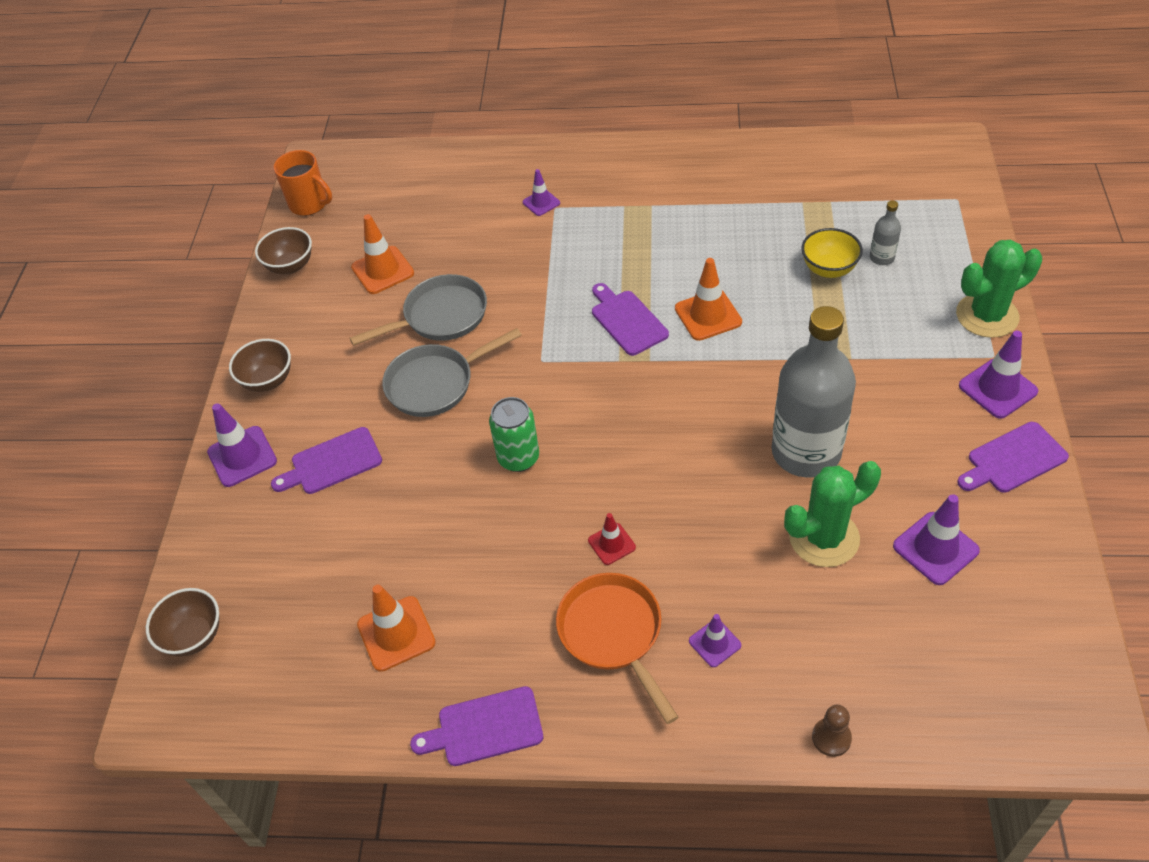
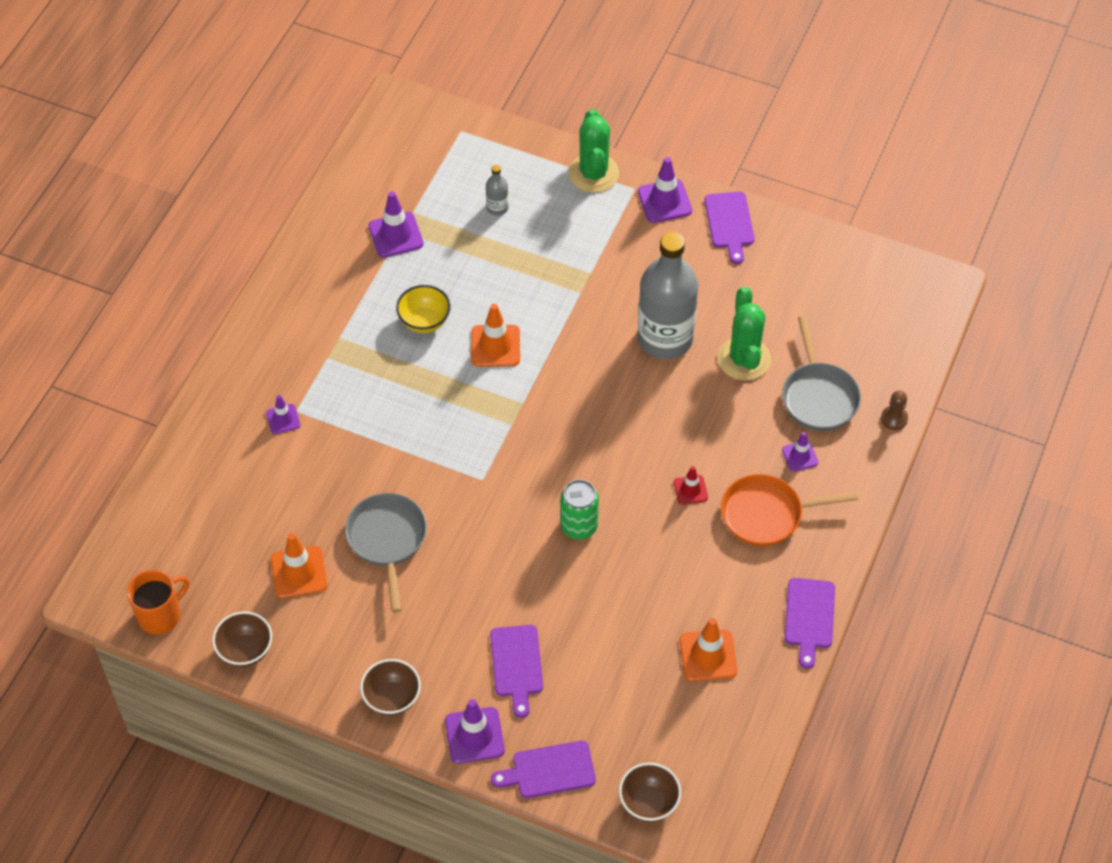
camera: 75 degrees left, 5 degrees up
(435, 383) = (467, 565): grey pan -> grey pan (818, 396)
(627, 320) = (470, 403): purple cutting board -> purple cutting board (549, 770)
(828, 269) = (490, 246): yellow bowl -> yellow bowl (424, 321)
(935, 548) = (780, 300): purple traffic cone -> purple traffic cone (396, 235)

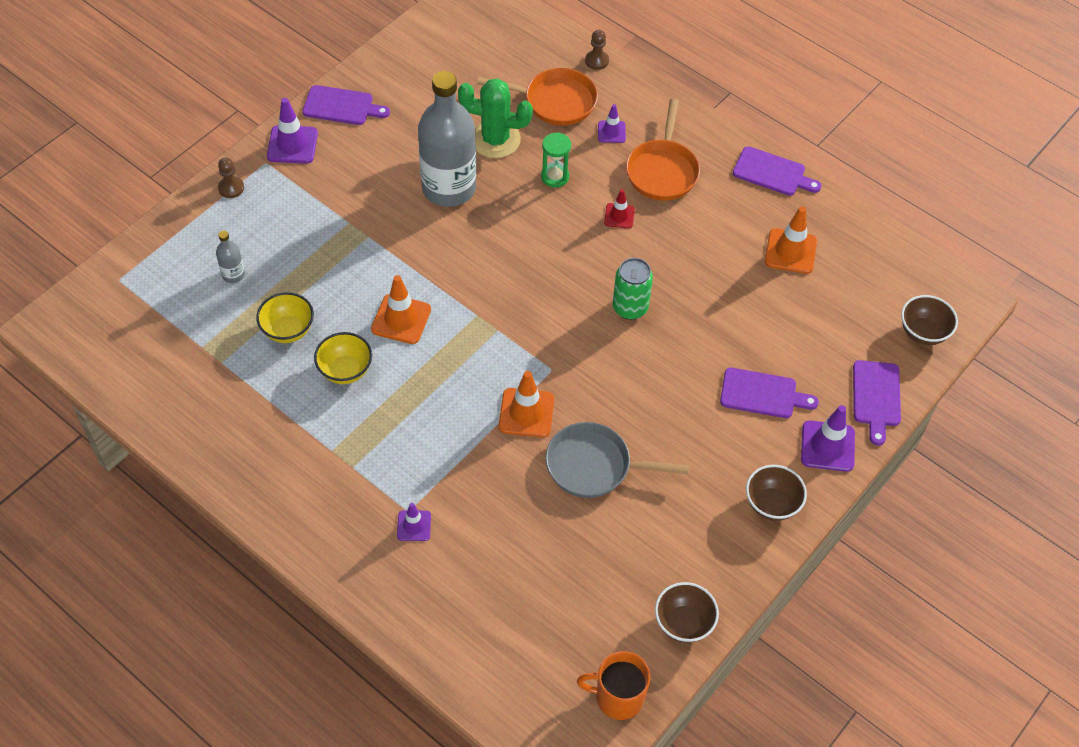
camera: 75 degrees left, 0 degrees up
(160, 615) = (617, 697): orange mug -> orange mug turned 60 degrees counterclockwise
(299, 572) = (606, 553): orange traffic cone -> orange traffic cone (526, 413)
(396, 235) = (224, 369): purple traffic cone -> none
(452, 266) = (288, 330): none -> yellow bowl
(593, 173) = (231, 188): green cactus -> brown pawn
(717, 422) = (555, 177): none -> green hourglass
(818, 396) = (555, 101): grey pan -> orange pan

